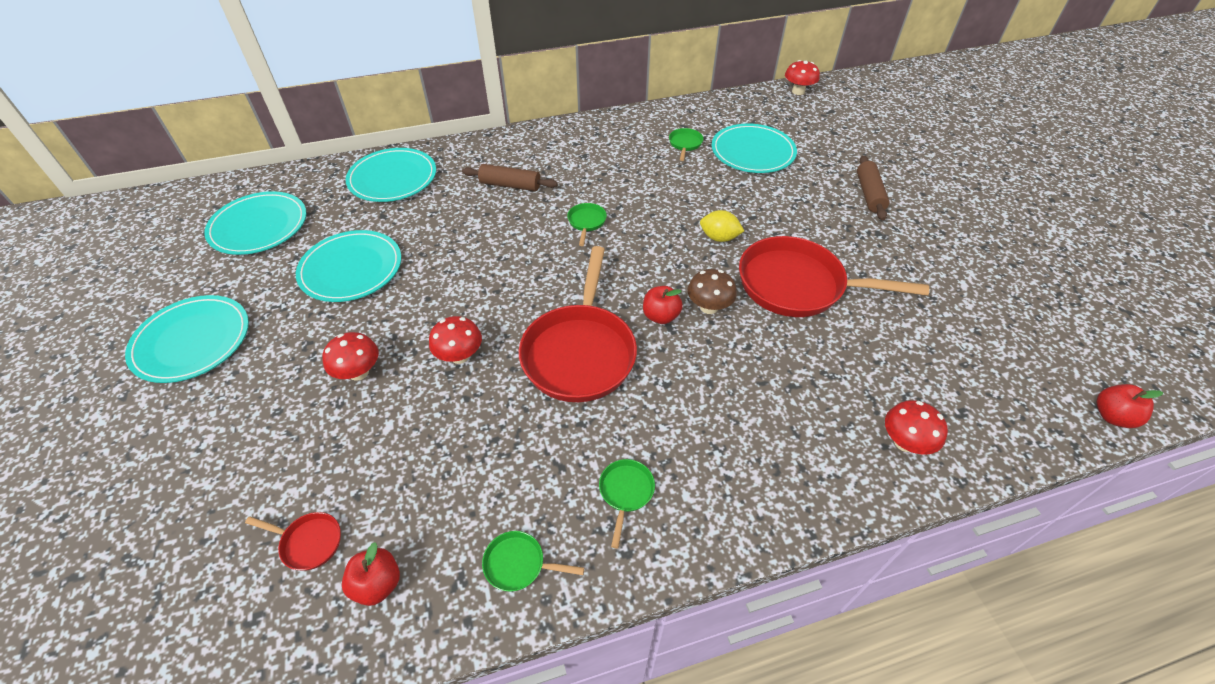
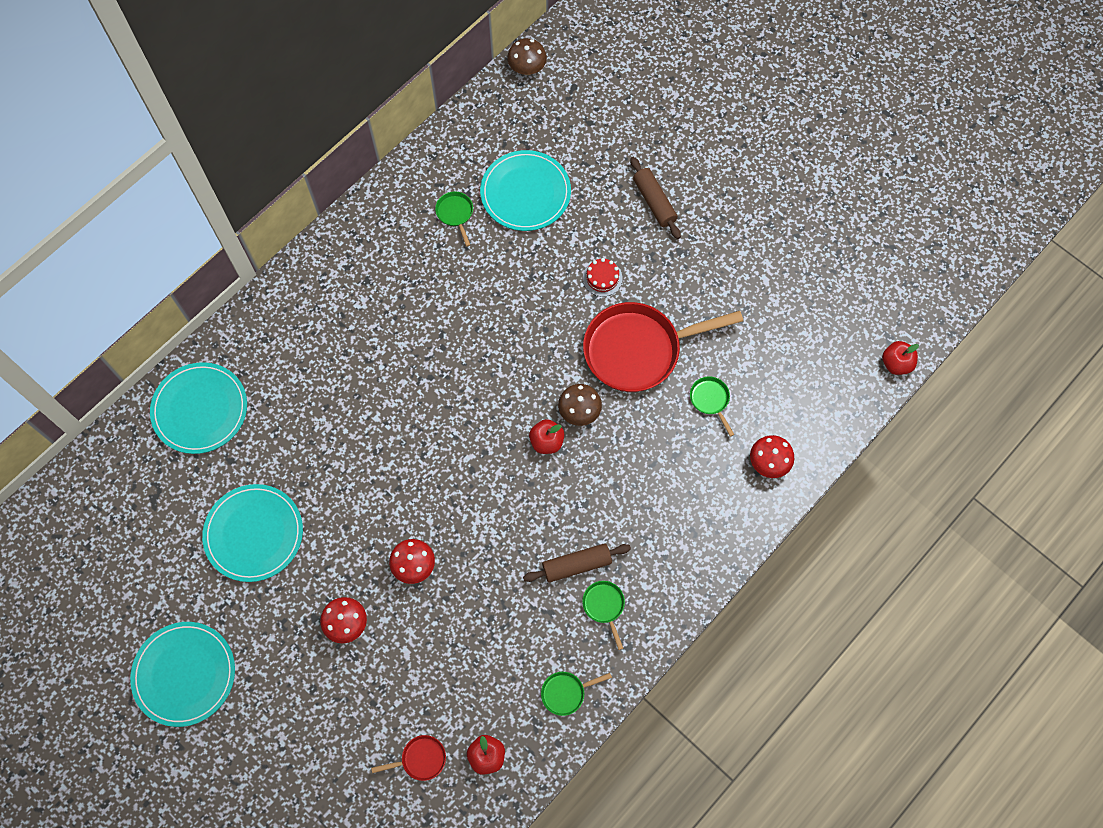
camera: 30 degrees left, 20 degrees up
(259, 226) = (123, 535): turquoise plate -> none
(510, 185) = (322, 359): brown rolling pin -> brown rolling pin (576, 565)
(580, 352) = (504, 511): red pan -> none
(586, 222) = (424, 369): green pan -> green pan (710, 400)
(719, 238) = (549, 328): yellow lemon -> none
(790, 224) = (602, 278): none -> red cake
(798, 91) = (527, 69): red mushroom -> brown mushroom

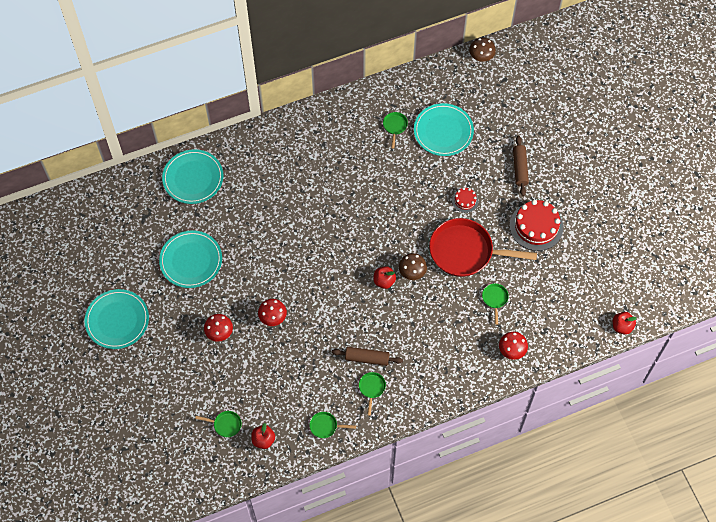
camera: 25 degrees right, 5 degrees down
(420, 759) = (225, 424): red pan -> green pan
(715, 273) = (536, 226): none -> red cake

